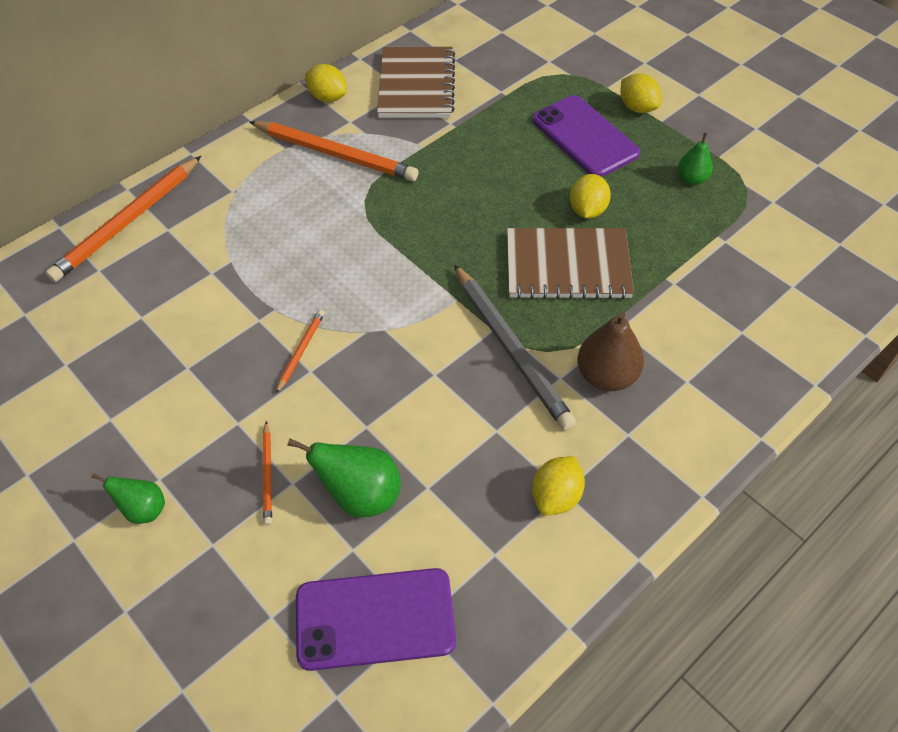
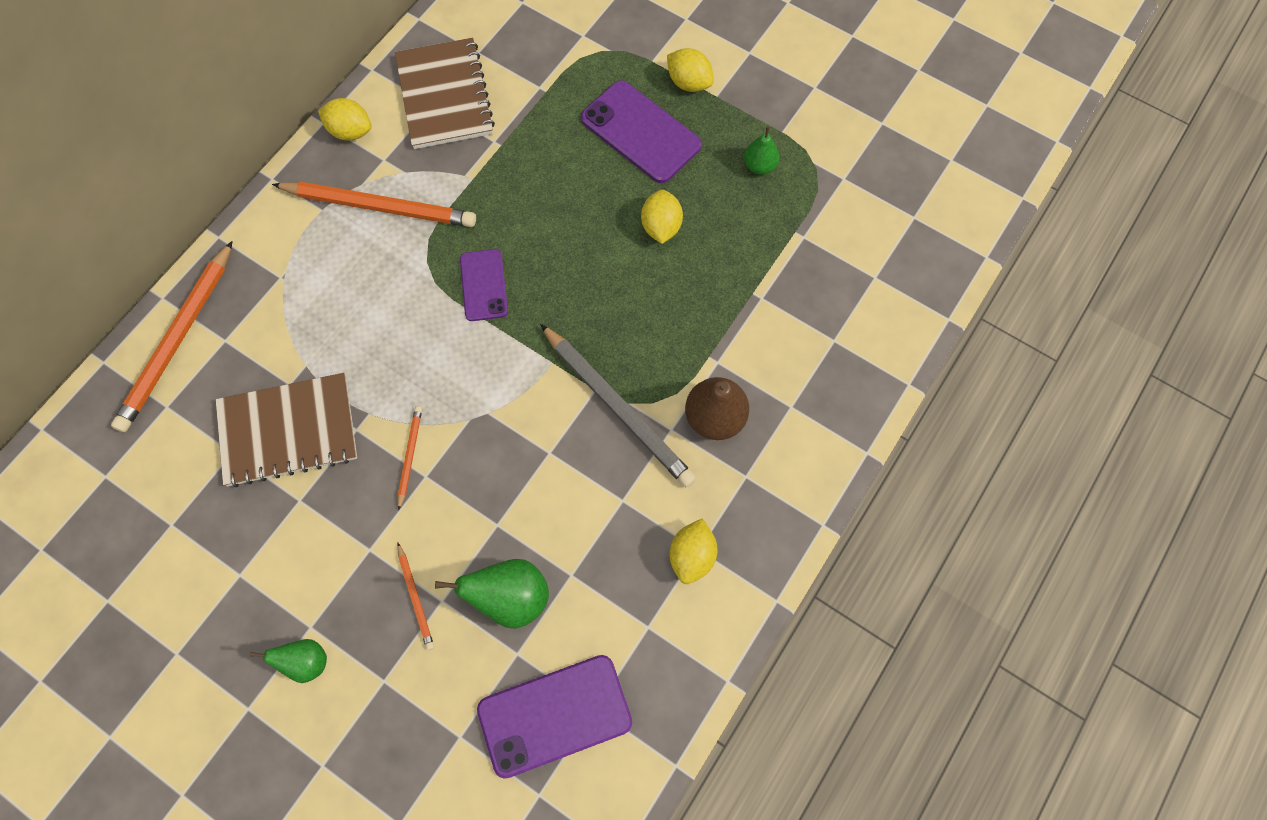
camera: 15 degrees left, 15 degrees up
(410, 227) = (484, 285): none -> purple phone
(567, 266) = (654, 299): brown notebook -> brown notebook (288, 430)

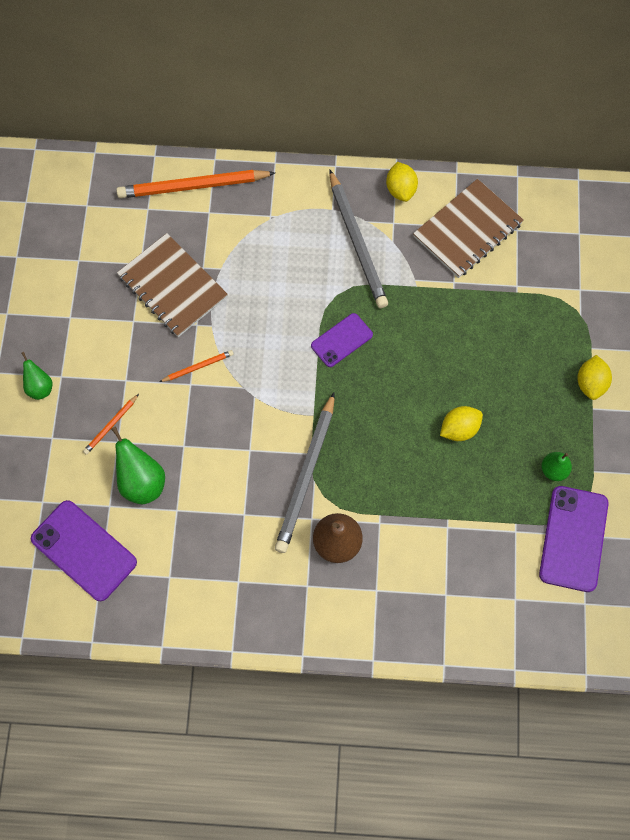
camera: 60 degrees right, 0 degrees up
(379, 207) = (357, 242): orange pencil -> grey pencil
(640, 132) = (526, 373): purple phone -> purple phone (573, 538)
(692, 556) = (231, 579): yellow lemon -> none

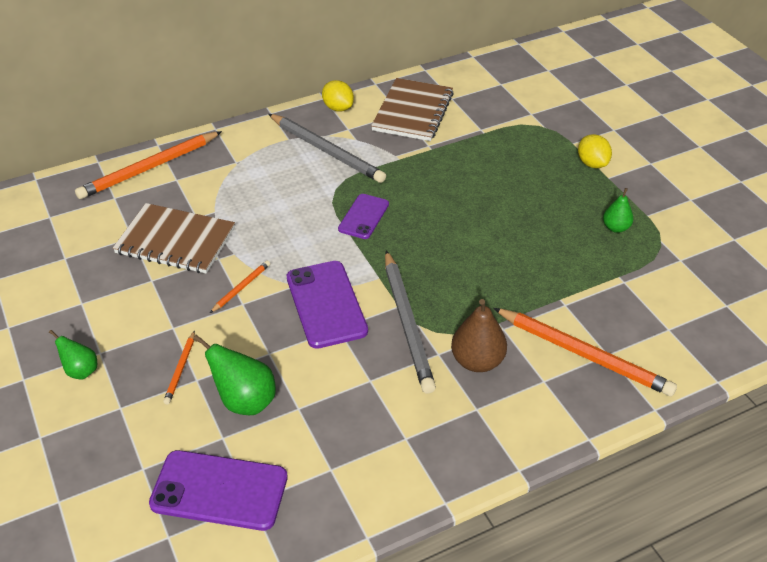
camera: 30 degrees left, 25 degrees down
(426, 583) = (583, 354): none -> orange pencil
(459, 429) = (515, 233): yellow lemon -> none
(573, 538) = (674, 265): purple phone -> purple phone (326, 304)

